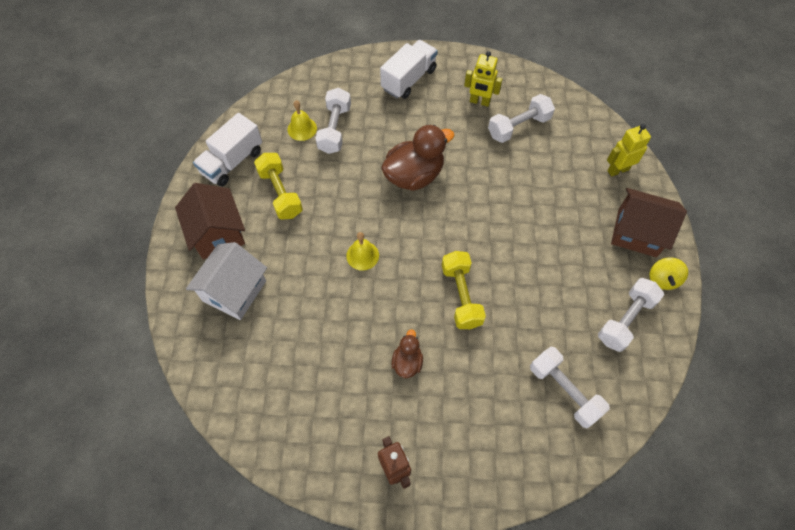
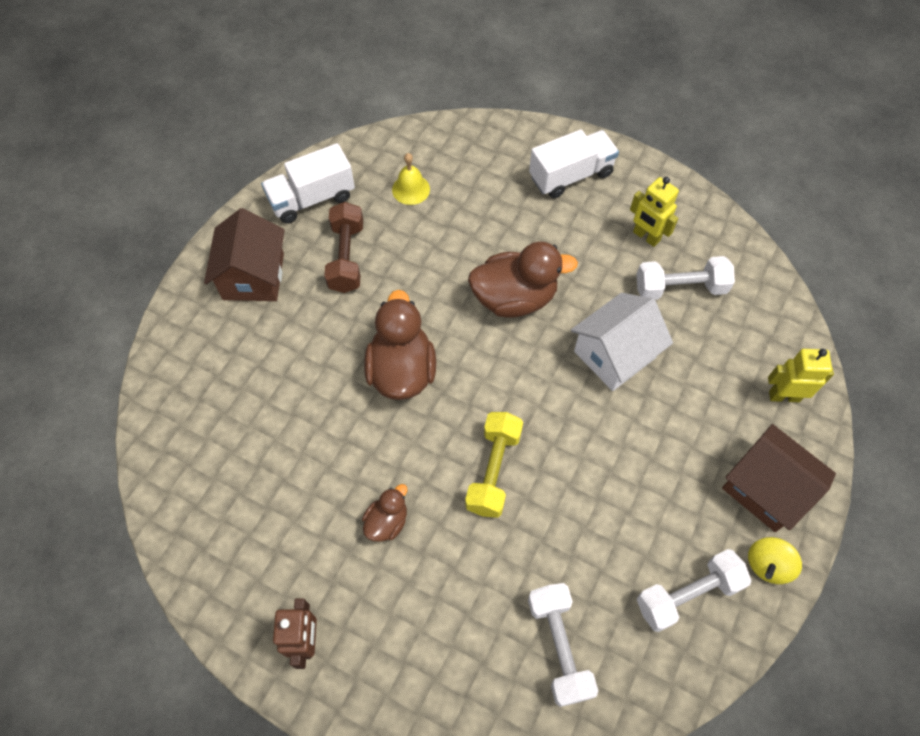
camera: 25 degrees right, 0 degrees up
(234, 291) = (237, 351): white house -> white house (614, 354)
(280, 193) = (346, 257): yellow dumbbell -> brown dumbbell
(335, 129) = (449, 204): white dumbbell -> none
(362, 255) = (402, 370): yellow bell -> brown duck

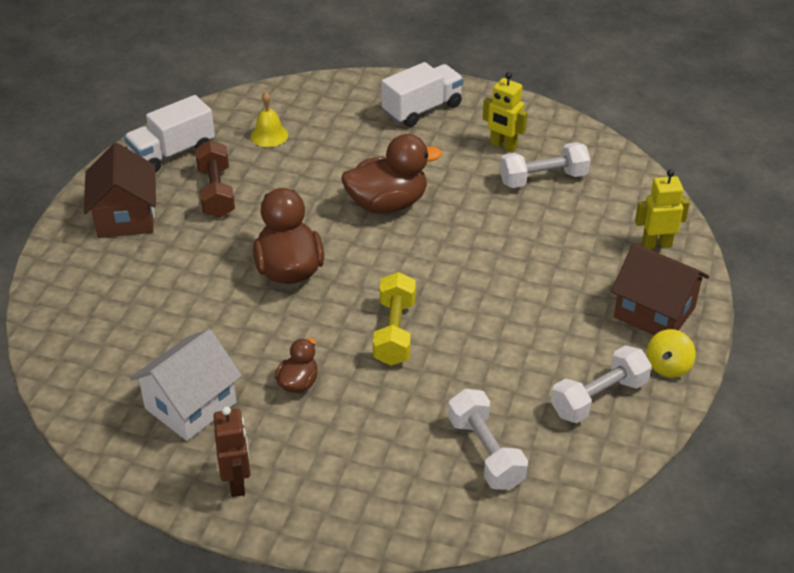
camera: 10 degrees left, 20 degrees down
(614, 354) = (492, 233): white house -> white house (190, 405)

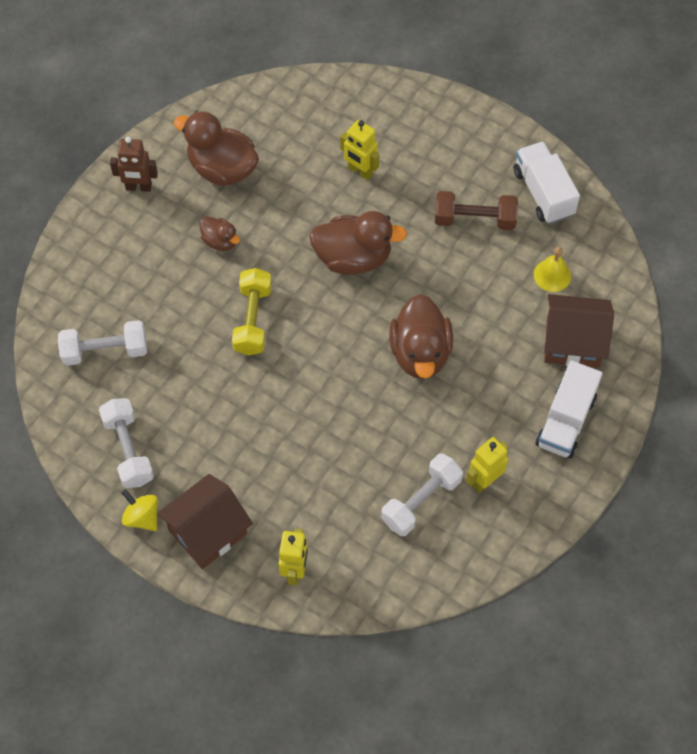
camera: 105 degrees right, 20 degrees up
(125, 217) = (458, 148): brown house -> brown house (572, 342)
(171, 285) = (360, 171): none -> yellow robot
(190, 405) = (222, 169): white house -> brown duck
(394, 332) = (253, 320): yellow dumbbell -> yellow dumbbell turned 75 degrees clockwise
(422, 109) = (565, 421): white truck -> white truck turned 45 degrees clockwise
(543, 179) = (421, 501): white dumbbell -> white dumbbell turned 45 degrees clockwise

